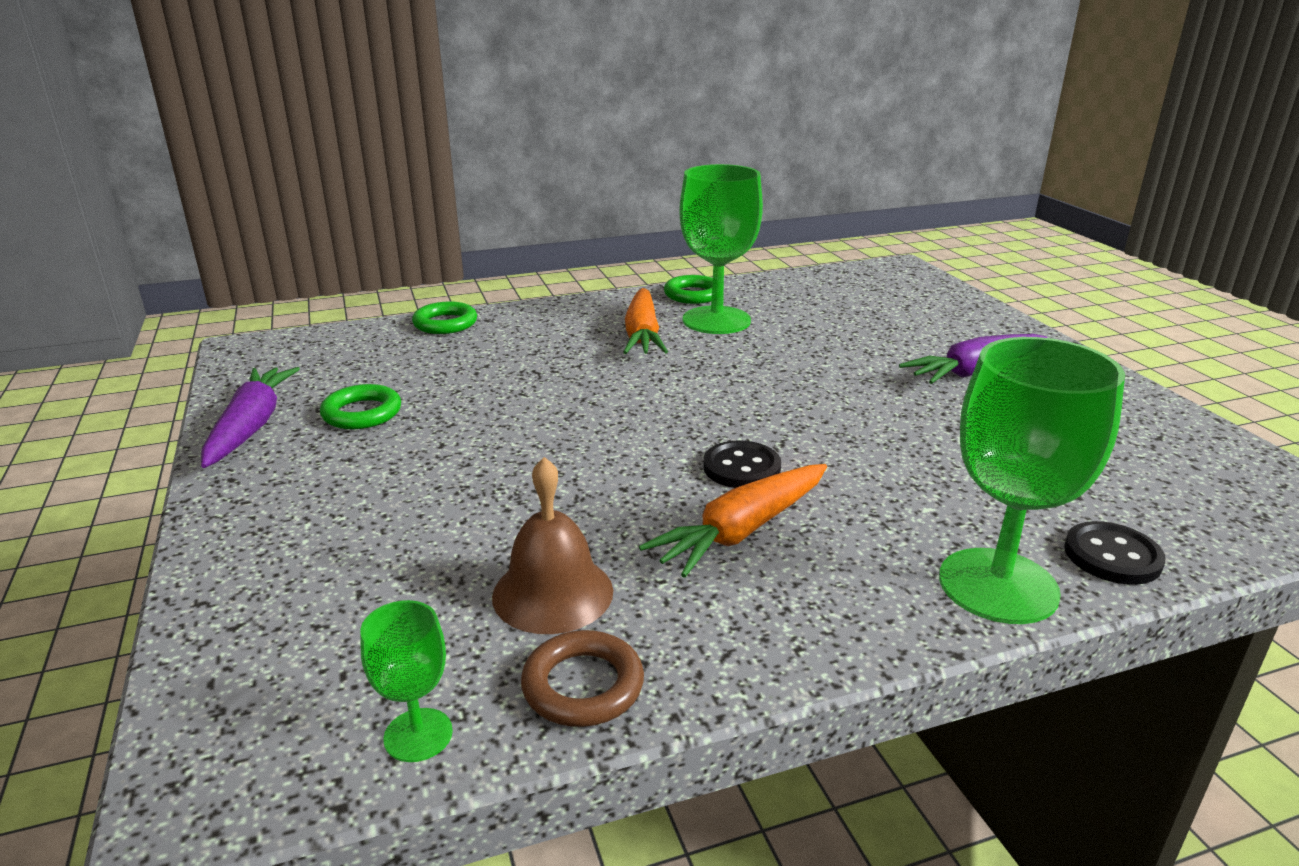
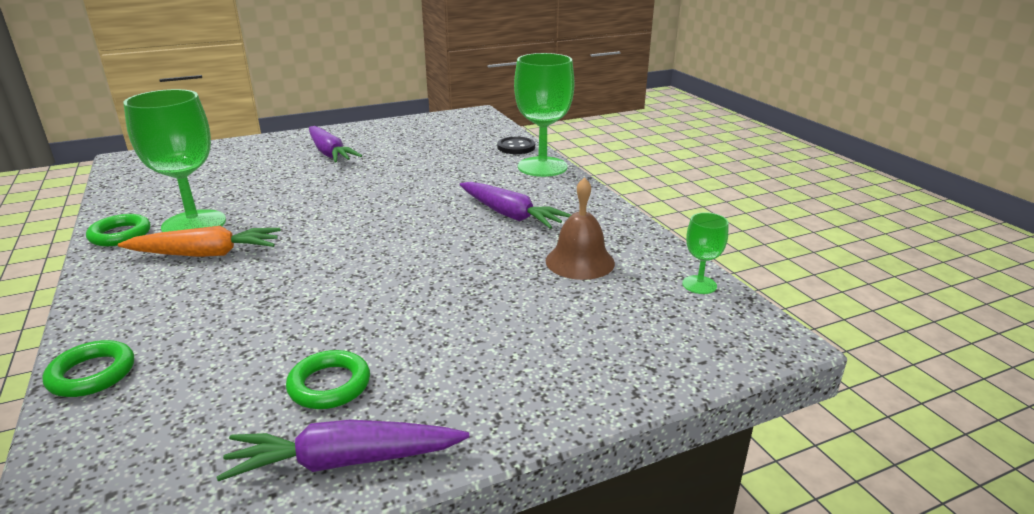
camera: 95 degrees left, 0 degrees up
(583, 685) = (645, 248): brown ring -> none
(741, 468) = (442, 215): black button -> none
(742, 531) = (510, 215): orange carrot -> purple carrot

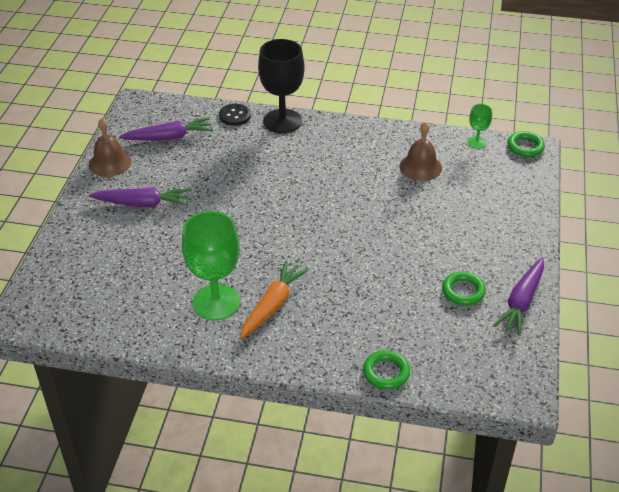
camera: 55 degrees left, 15 degrees up
(120, 235) = (199, 341): green ring -> green ring (525, 147)
(376, 128) = (110, 163): none -> brown bell
(510, 215) = (341, 165): purple carrot -> purple carrot (169, 137)
(542, 167) = (282, 121): green goblet -> black goblet

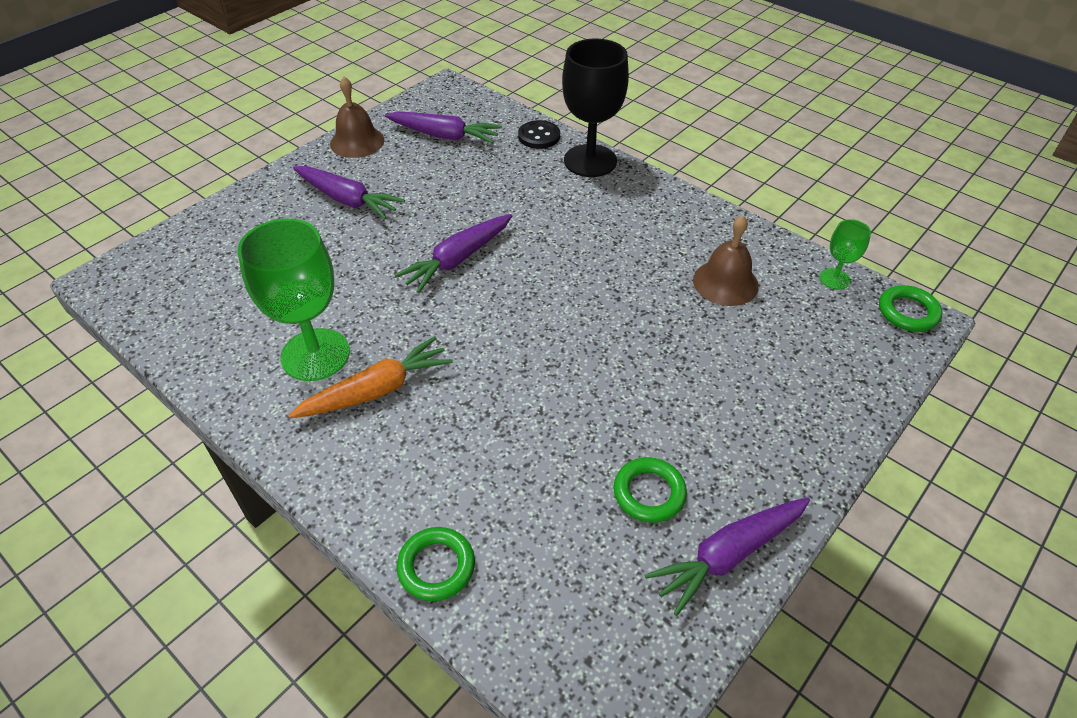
camera: 30 degrees right, 5 degrees up
(253, 213) = (458, 259): none -> purple carrot

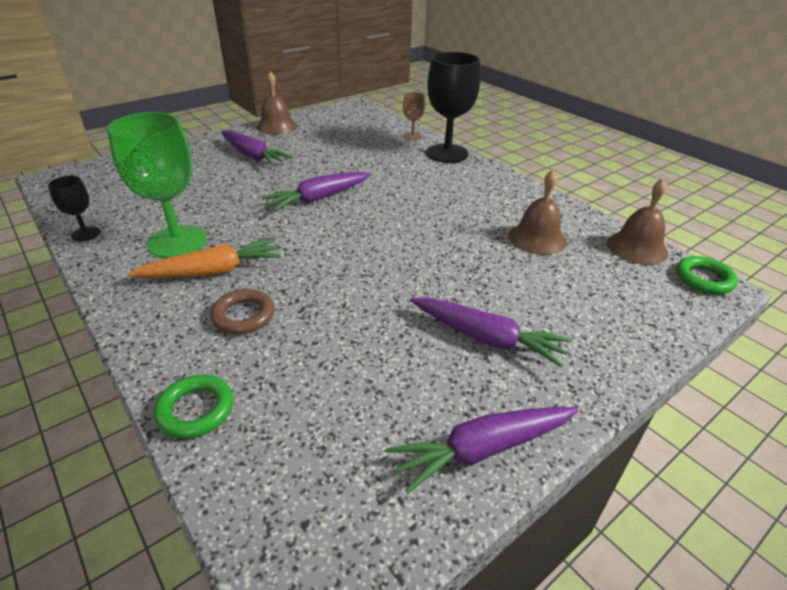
camera: 10 degrees right, 10 degrees down
(196, 360) = (85, 234): none -> black goblet
(437, 444) = (243, 315): none -> brown ring
(444, 136) = (341, 129): purple carrot -> purple carrot (486, 338)
(539, 136) = (412, 136): black button -> brown goblet
(649, 493) = (419, 382): green ring -> none
(834, 279) = (637, 247): green goblet -> brown bell

